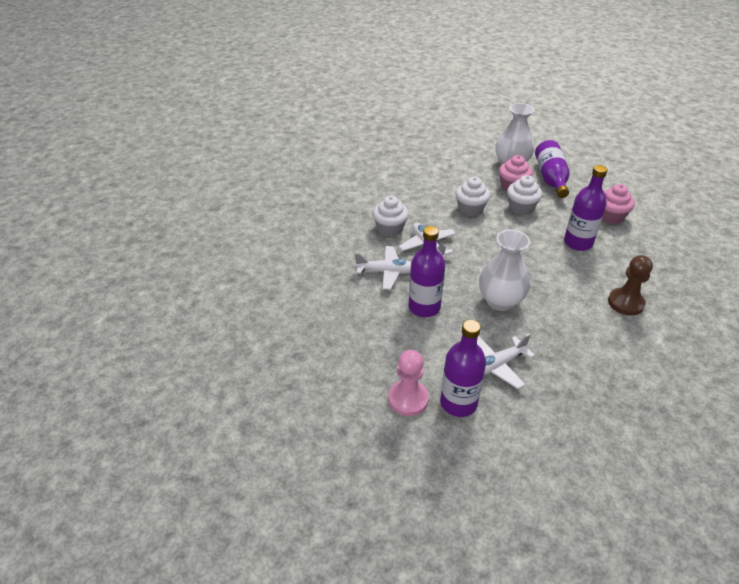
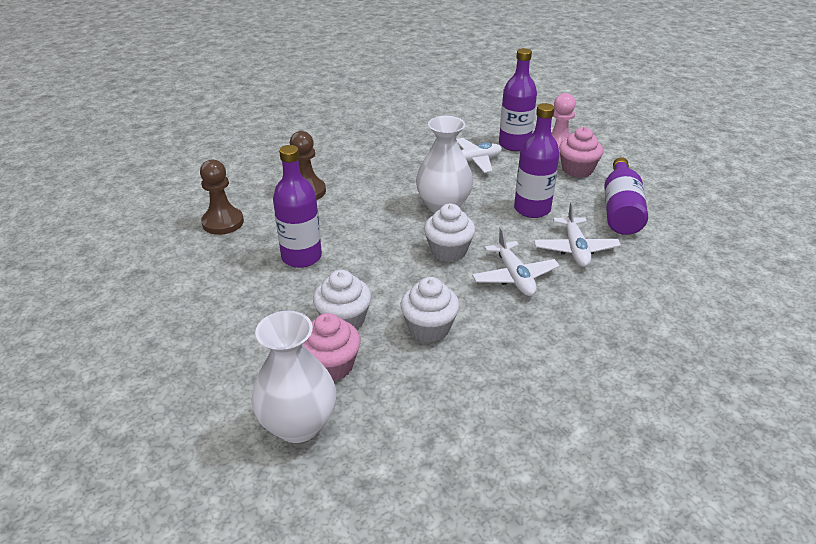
camera: 170 degrees left, 5 degrees down
(386, 272) = (575, 249): white plane -> white plane turned 105 degrees counterclockwise
(390, 229) = (569, 308): white cupcake -> white cupcake (448, 251)
(551, 178) = (246, 377): purple bottle -> purple bottle (620, 210)
(610, 217) = (218, 289): pink cupcake -> pink cupcake (577, 170)
(660, 263) = (223, 222): none -> brown pawn

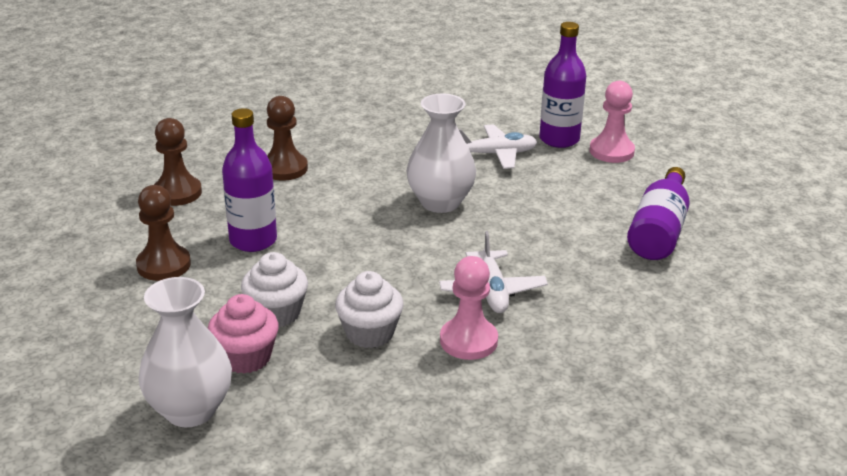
camera: 10 degrees right, 5 degrees down
(231, 289) = (163, 265): none -> brown pawn
(448, 251) = (425, 253): white cupcake -> none
(513, 323) = (468, 341): none -> pink pawn
(532, 209) = (547, 218): purple bottle -> none
(575, 249) = (580, 269): white plane -> none
(577, 170) = (625, 178): pink cupcake -> none

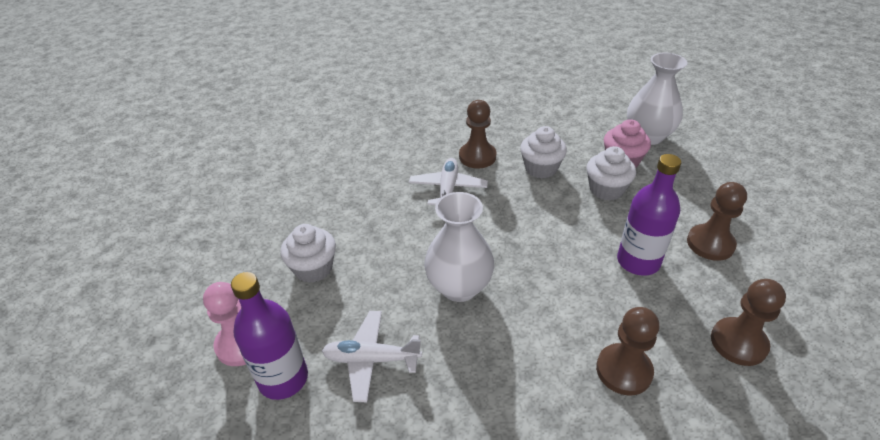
camera: 165 degrees left, 10 degrees up
(468, 341) = (477, 156): pink pawn -> brown pawn
(596, 201) = (313, 268): none -> white cupcake
(658, 231) = (288, 226): purple bottle -> none

